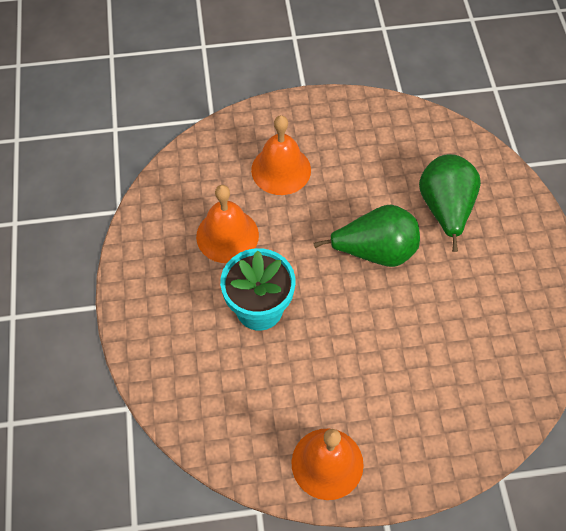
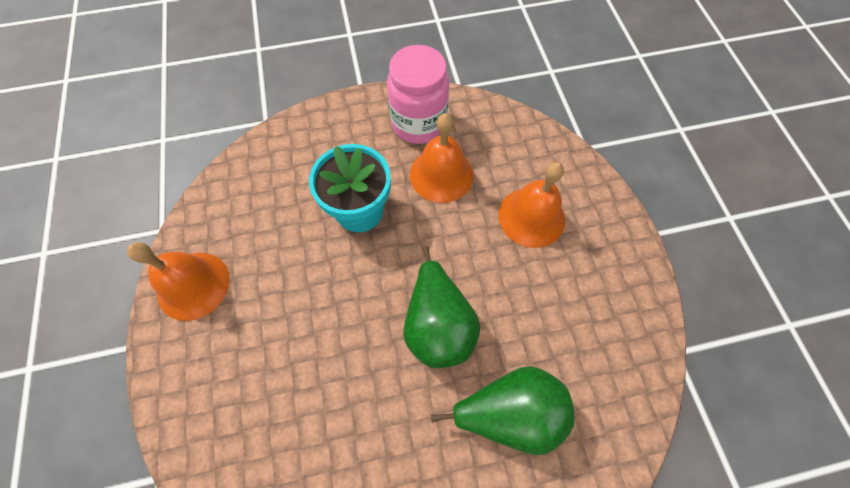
camera: 85 degrees right, 5 degrees up
(163, 250) = (418, 123): none -> pink jar

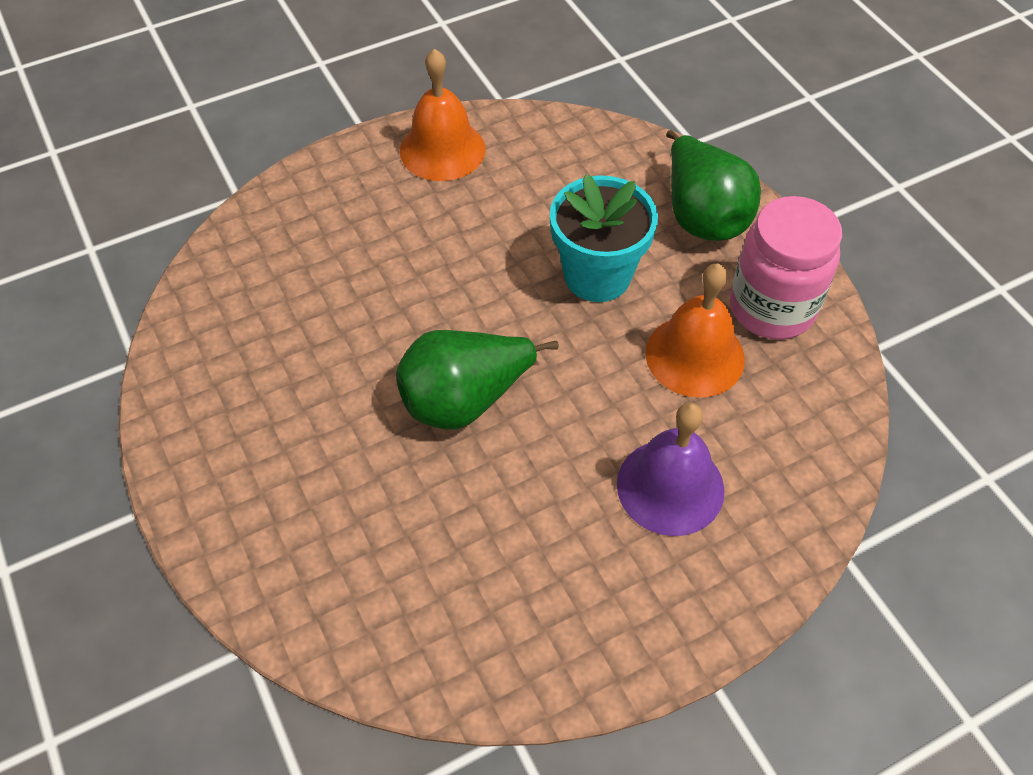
camera: 75 degrees right, 10 degrees down
(509, 411) = (370, 504): green pear -> green pear (702, 215)
(531, 217) = (670, 486): orange bell -> purple bell

